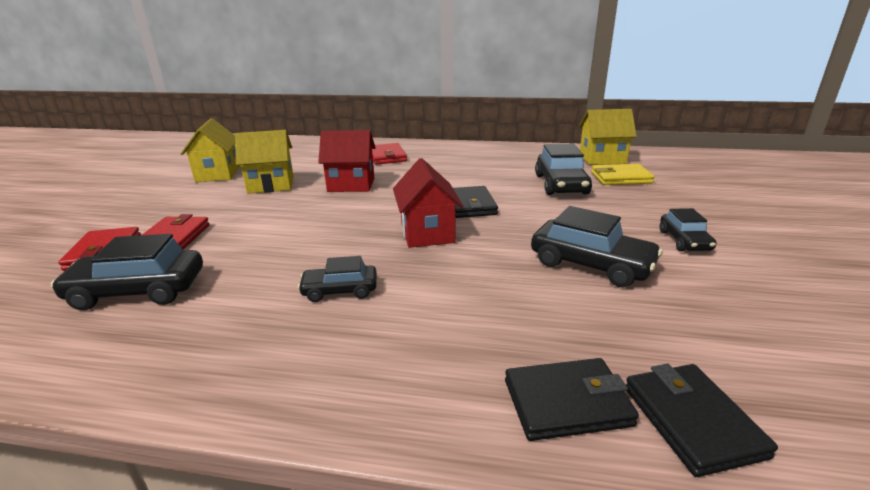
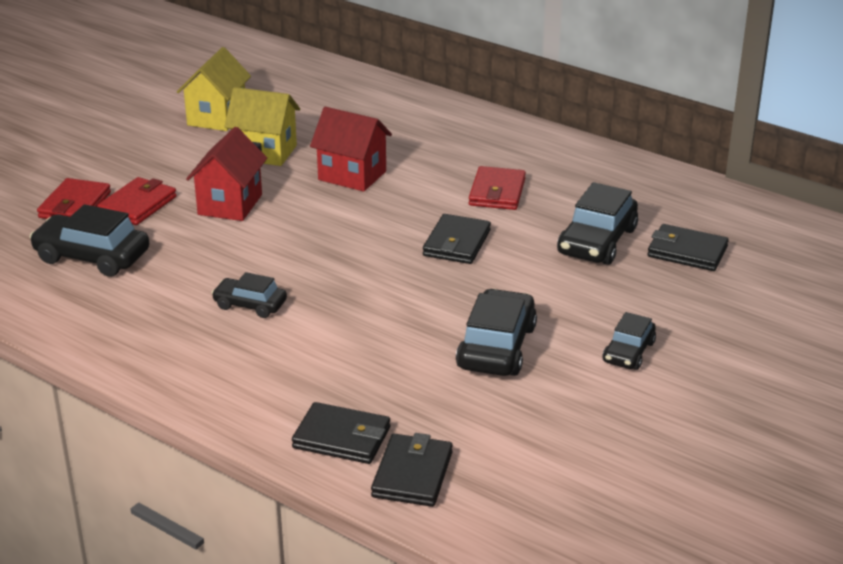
camera: 25 degrees right, 5 degrees up
(387, 156) = (433, 135): red wallet -> red wallet (497, 192)
(427, 233) = (376, 267): red house -> red house (230, 204)
(591, 264) = (496, 347): black car -> black car turned 135 degrees counterclockwise
(602, 159) = (710, 213): yellow house -> none
(620, 178) = (687, 252): yellow wallet -> black wallet

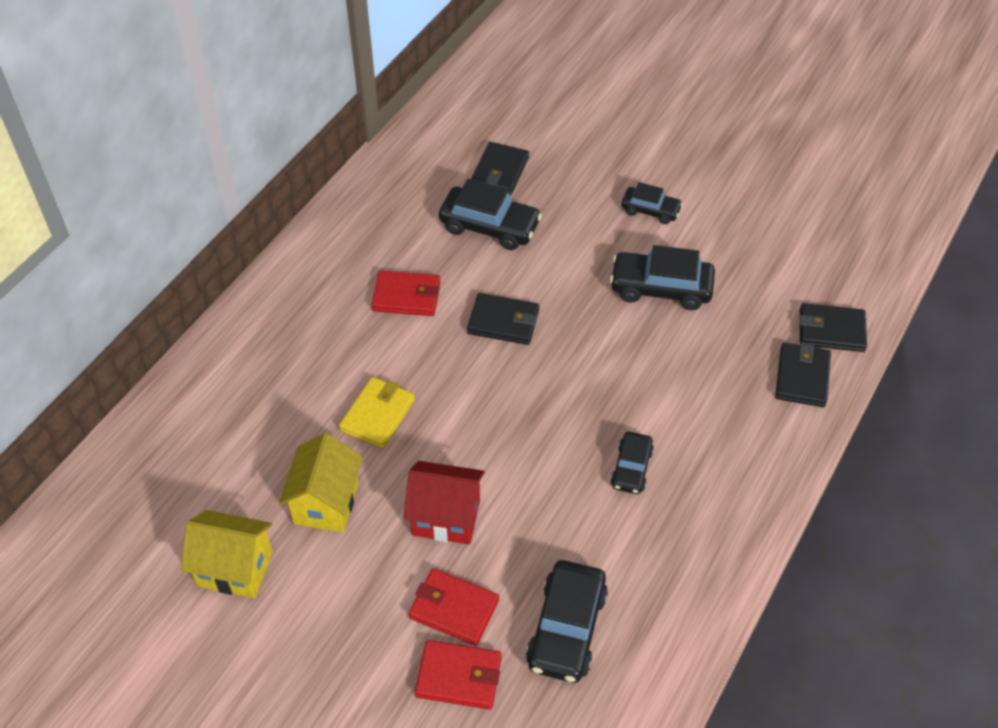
camera: 95 degrees left, 20 degrees up
(352, 175) = (377, 415): red house -> yellow wallet

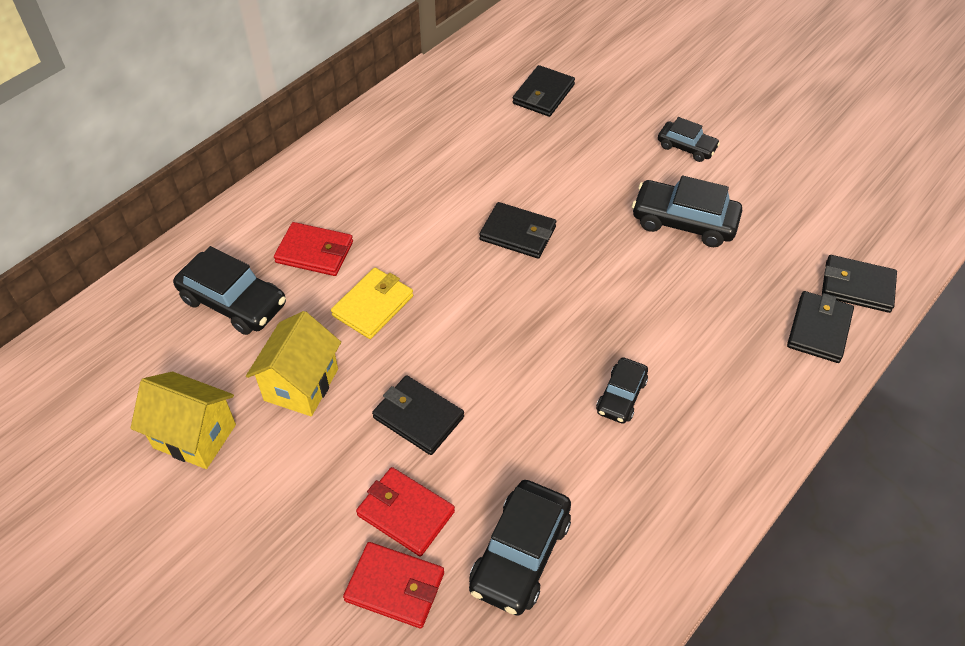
camera: 10 degrees right, 0 degrees up
(406, 296) = (427, 197): red wallet -> red wallet (314, 252)
(446, 517) = (418, 417): red house -> black wallet
(489, 226) = (523, 142): black car -> black car (233, 302)

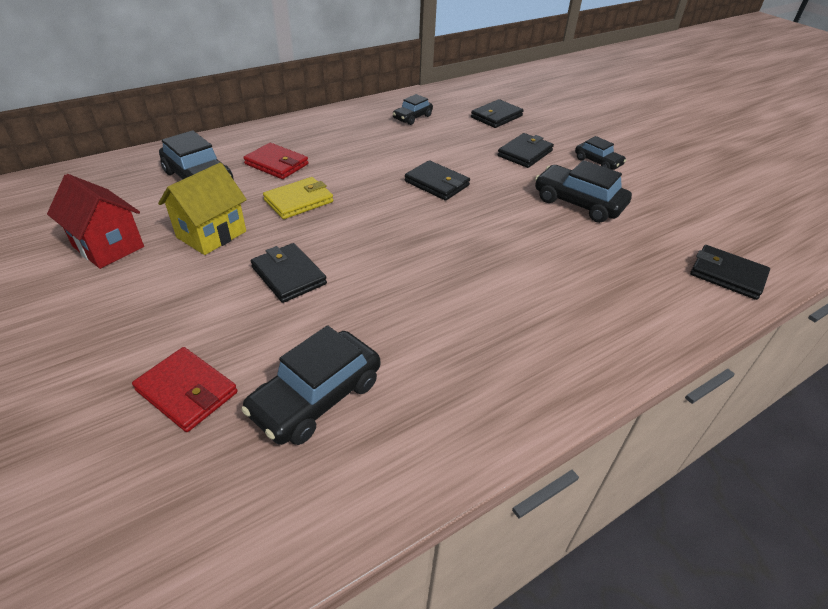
camera: 15 degrees right, 10 degrees down
(195, 436) = (108, 246): yellow house -> red house
(406, 513) = (234, 338): red wallet -> none
(621, 396) = (472, 302): black car -> black car (412, 117)
(819, 329) = (681, 297): black wallet -> black wallet (525, 153)

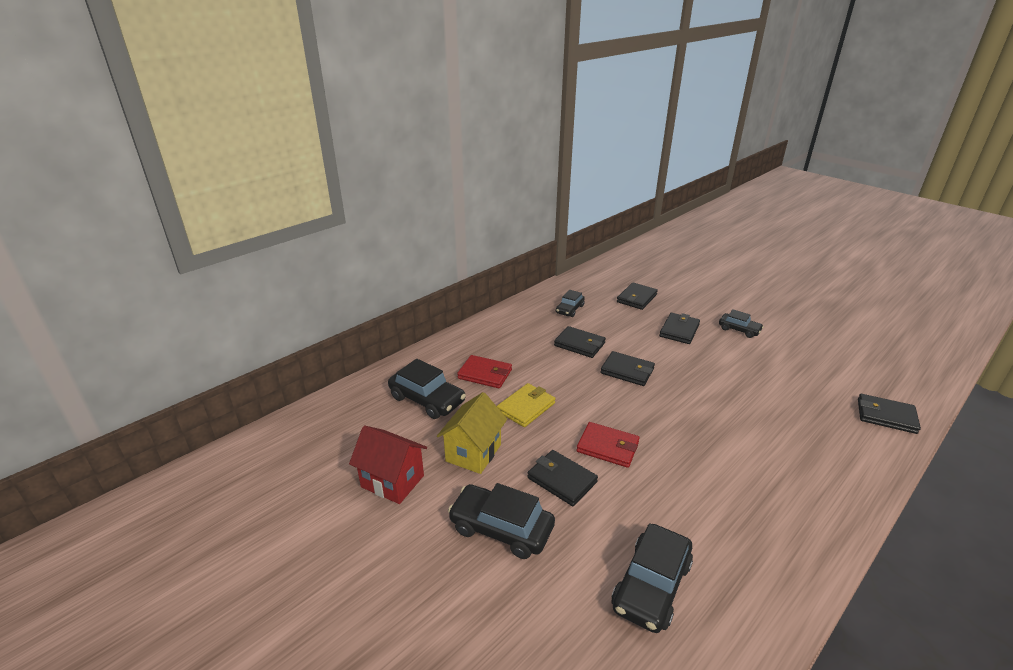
camera: 10 degrees left, 10 degrees down
(187, 391) = (547, 603): red wallet -> red wallet (607, 447)
(400, 151) = (579, 344): none -> black wallet
(578, 203) = (745, 371): black car -> black car (501, 528)

